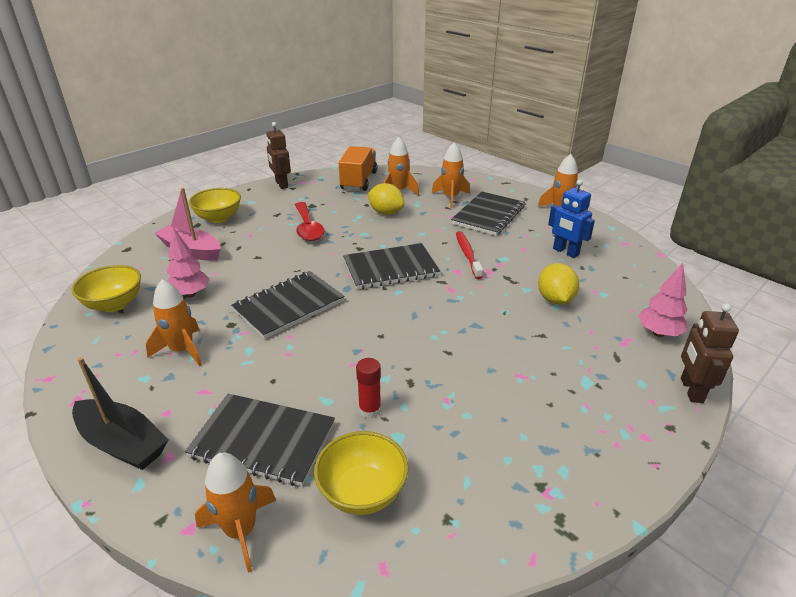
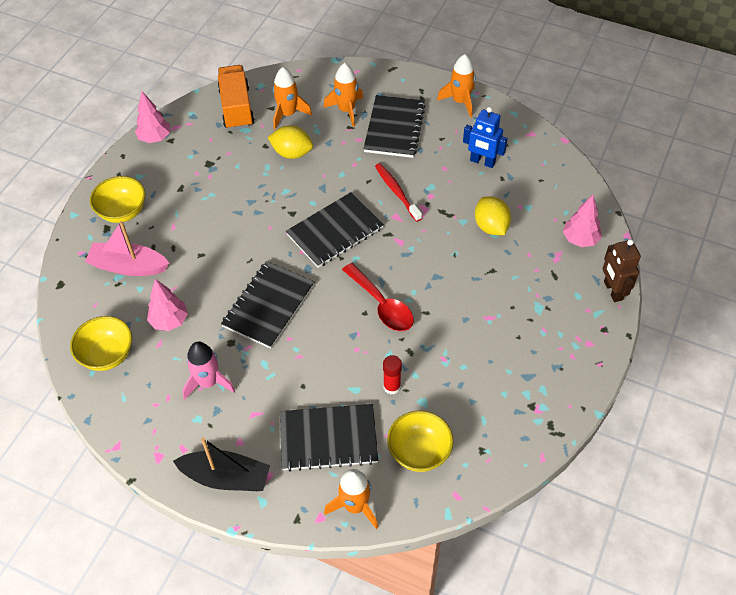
camera: 20 degrees left, 20 degrees up
(182, 350) = (208, 382): orange rocket -> pink rocket
(281, 184) = (155, 138): brown robot -> pink tree
(308, 228) = (225, 199): red spoon -> red spoon (382, 305)

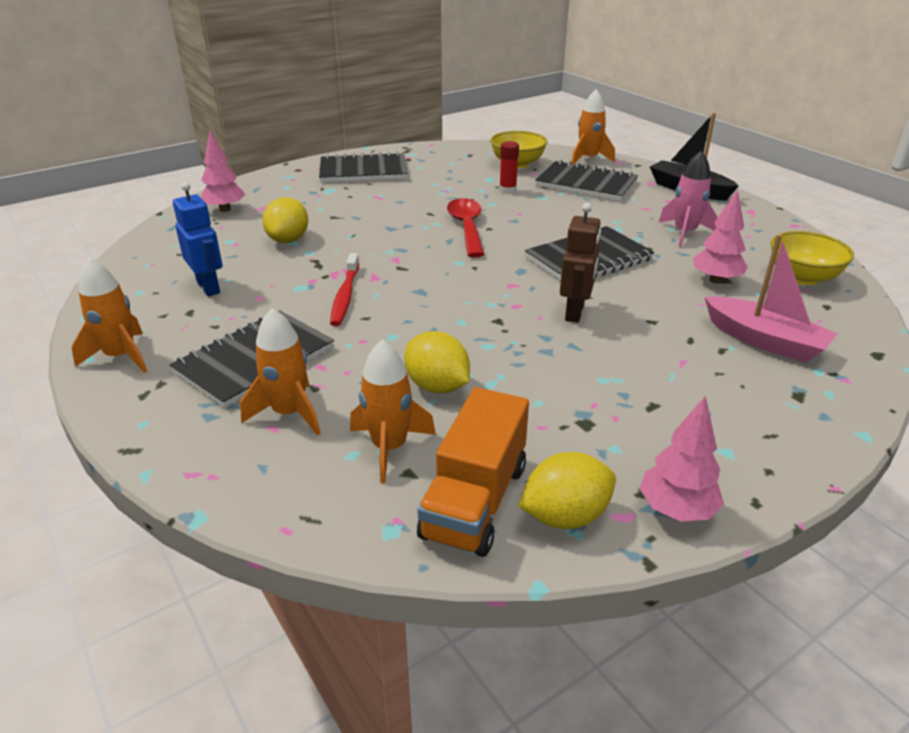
camera: 150 degrees left, 20 degrees down
(122, 212) = (766, 407): yellow bowl -> none
(198, 117) = (565, 516): none -> yellow lemon
(335, 231) = (460, 288): black notebook -> black notebook (363, 171)
(612, 291) = (255, 181): brown robot -> brown robot (575, 312)

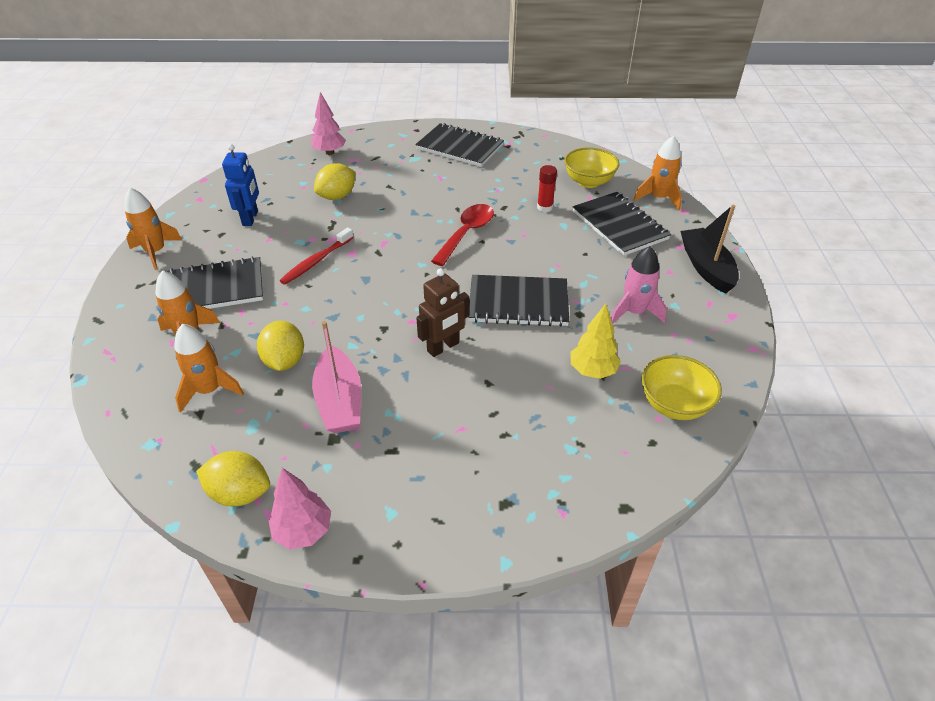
camera: 35 degrees right, 10 degrees up
(475, 501) = (208, 452): orange truck -> none
(716, 280) = (592, 371): pink tree -> yellow tree
(764, 341) = (549, 445): pink boat -> pink boat (339, 401)

